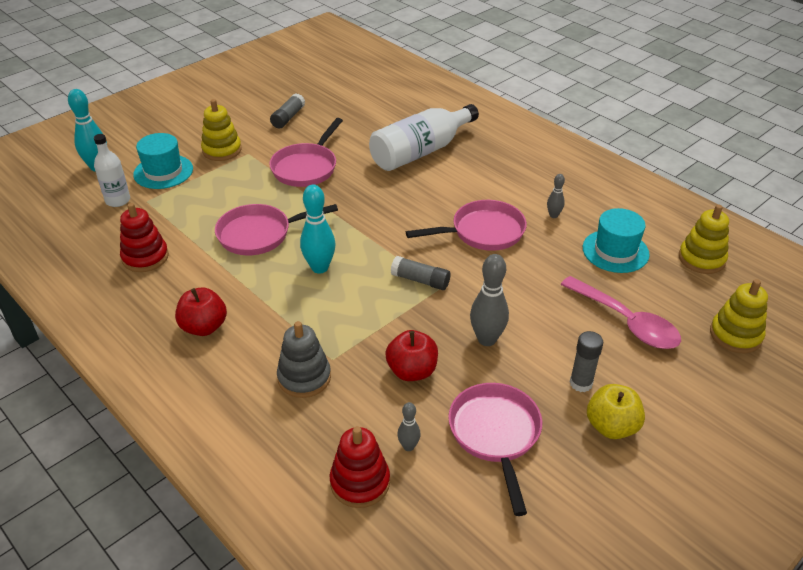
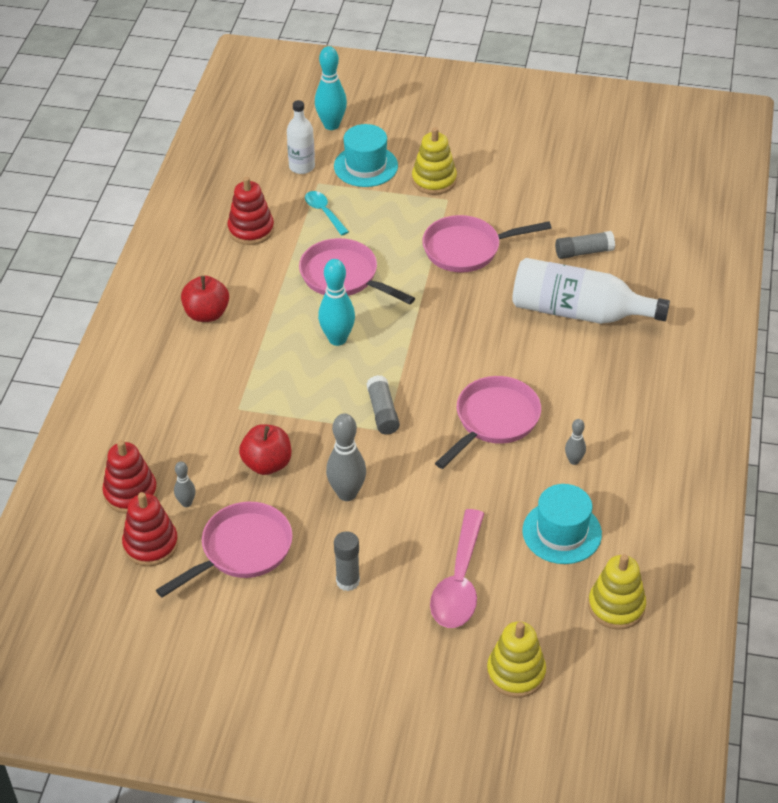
camera: 55 degrees right, 5 degrees up
(180, 212) = (324, 212): none -> turquoise spoon
(288, 117) = (532, 190): grey glue stick -> grey glue stick (584, 252)
(304, 377) = (204, 403): grey stacking toy -> none
(437, 498) = (151, 544): none -> red stacking toy
(482, 232) = (493, 420): pink pan -> pink pan turned 90 degrees counterclockwise
(611, 426) = (313, 623): yellow apple -> none

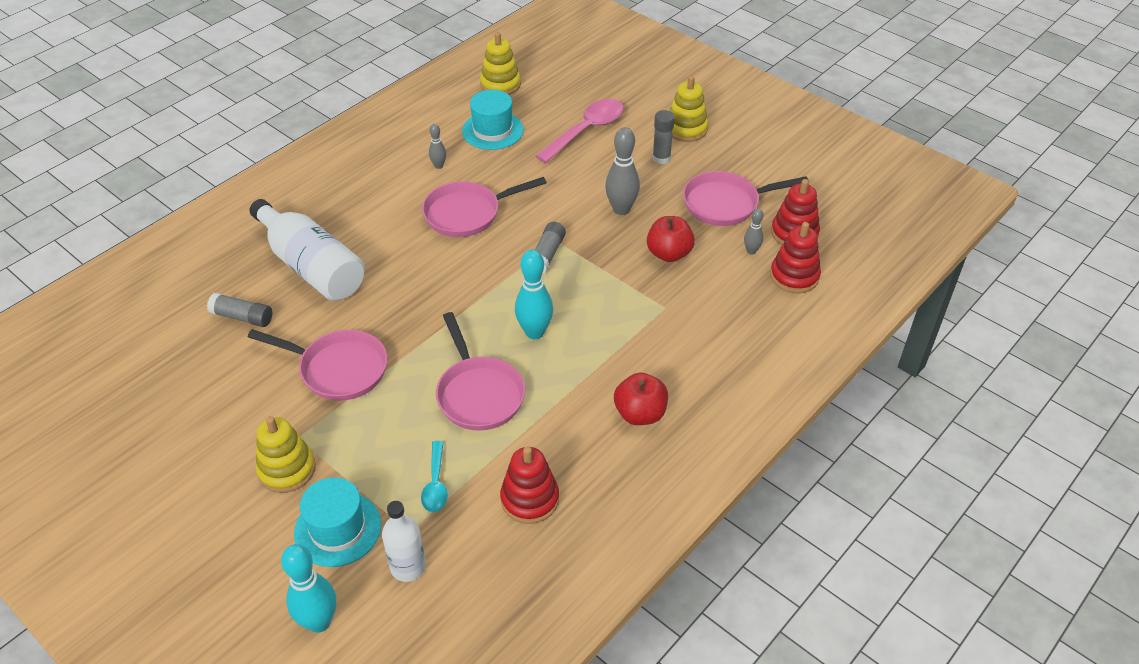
camera: 150 degrees left, 0 degrees up
(516, 673) = (592, 78): yellow stacking toy -> yellow stacking toy (686, 129)

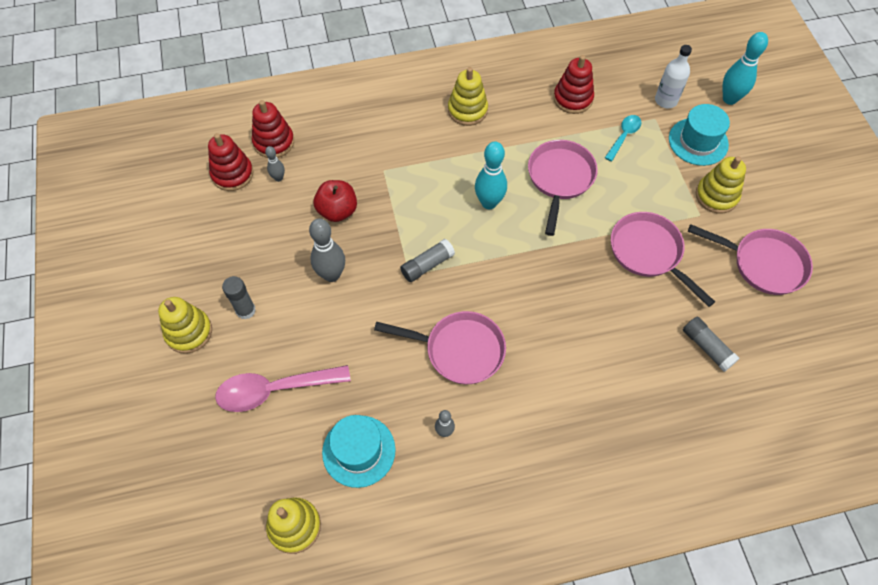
camera: 145 degrees left, 15 degrees up
(311, 266) = (626, 370): white bottle -> none
(640, 414) = (467, 110): red apple -> yellow stacking toy
(726, 204) = (248, 230): pink pan -> pink pan (763, 263)

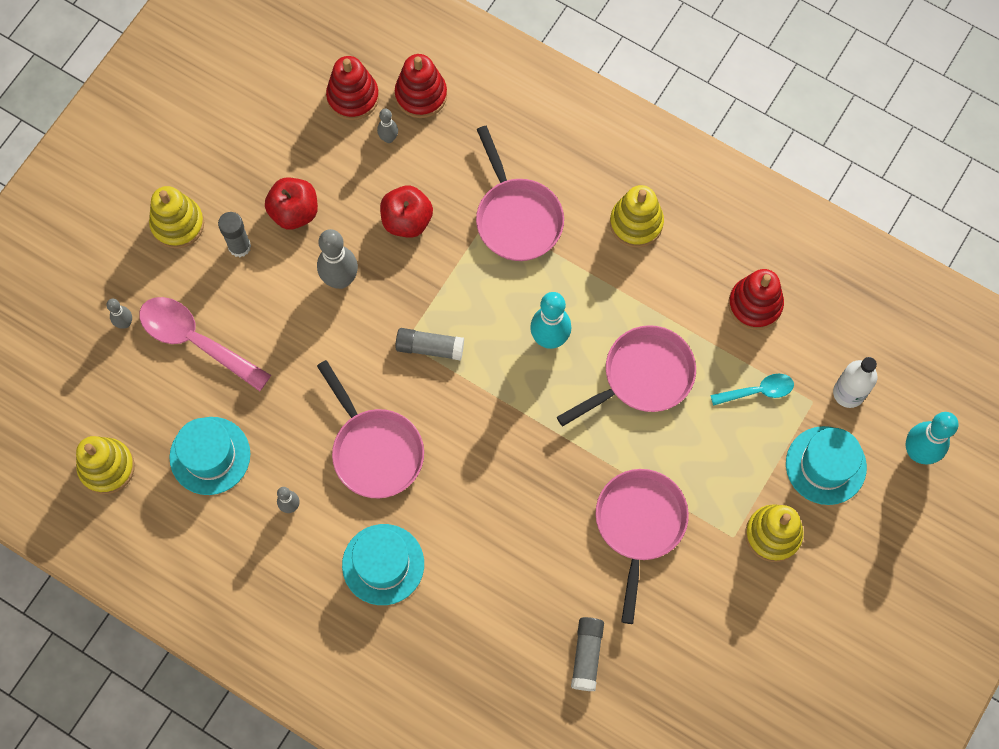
camera: 45 degrees right, 10 degrees up
(213, 422) = (125, 323): none -> grey bowling pin
(261, 262) = (294, 212): none -> red apple
(539, 410) = (383, 564): none -> turquoise hat
(763, 263) = (733, 637): pink pan -> pink pan (517, 217)

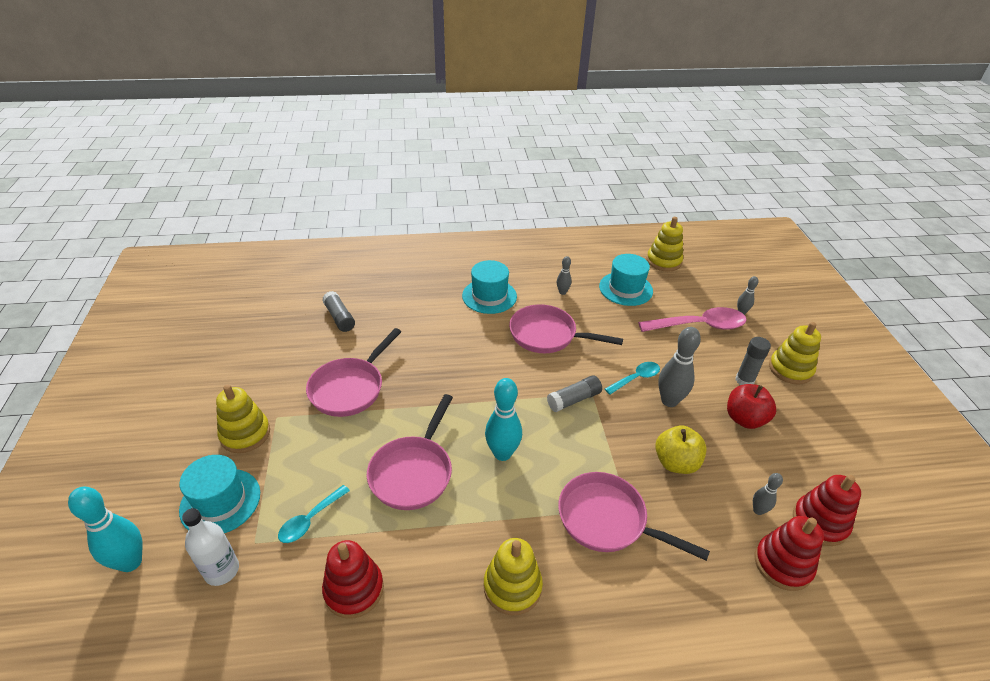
camera: 140 degrees right, 30 degrees down
(343, 327) = (636, 378): none -> turquoise spoon
(407, 220) = (676, 462): red apple -> yellow apple
(639, 525) = (350, 388): pink pan -> pink pan turned 60 degrees clockwise

